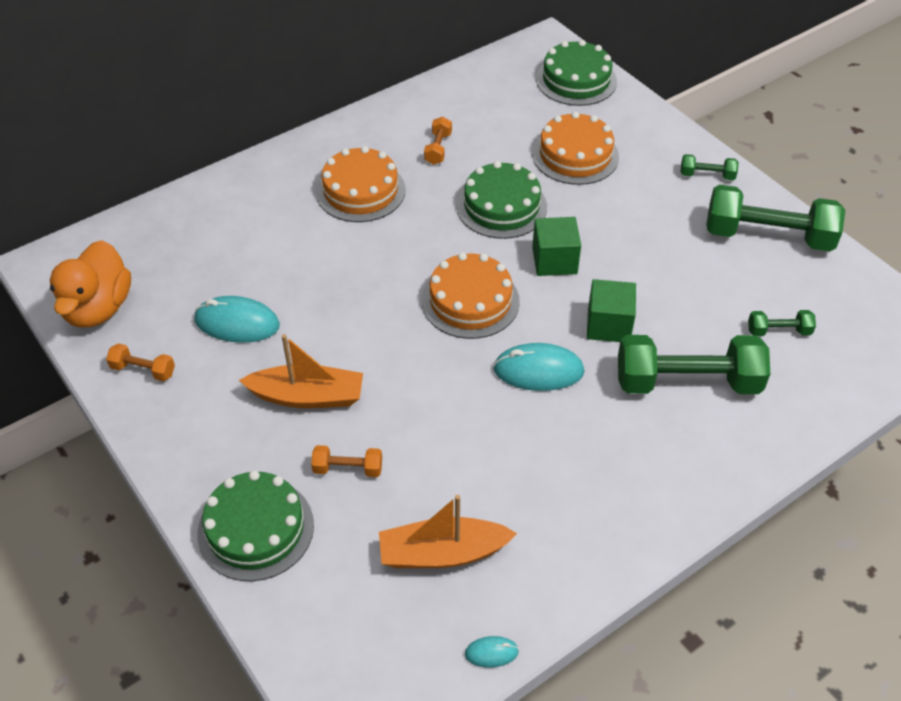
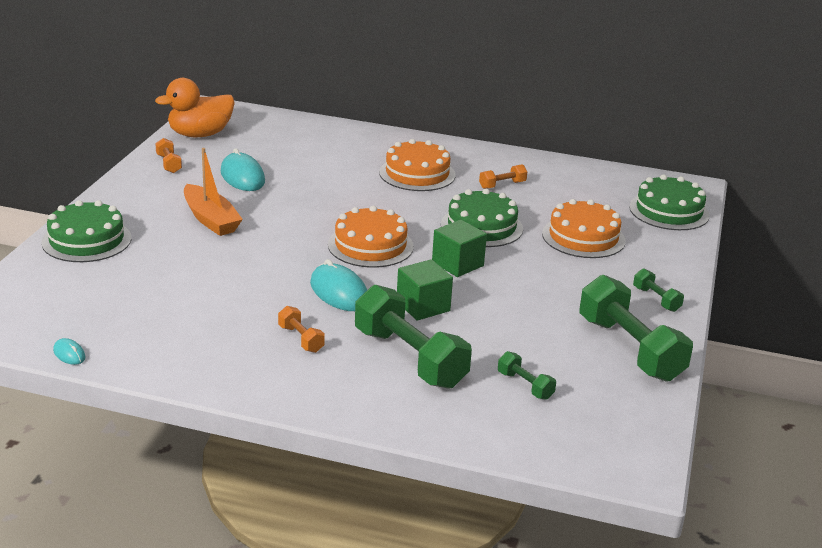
camera: 50 degrees right, 20 degrees down
(348, 469) = (167, 253): orange dumbbell -> orange dumbbell (300, 339)
(442, 553) = (133, 309): orange boat -> none

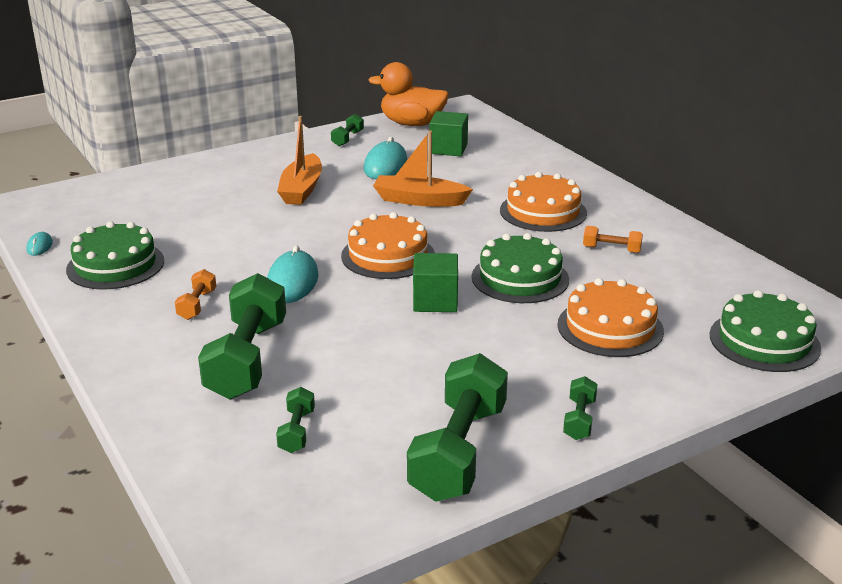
camera: 45 degrees right, 0 degrees up
(86, 240) = (192, 174): green cake -> green cake (115, 265)
(169, 164) = (347, 138): orange dumbbell -> green dumbbell
(318, 196) = (419, 200): none -> orange boat
(423, 306) = (338, 323): green cube -> green cube (448, 149)

